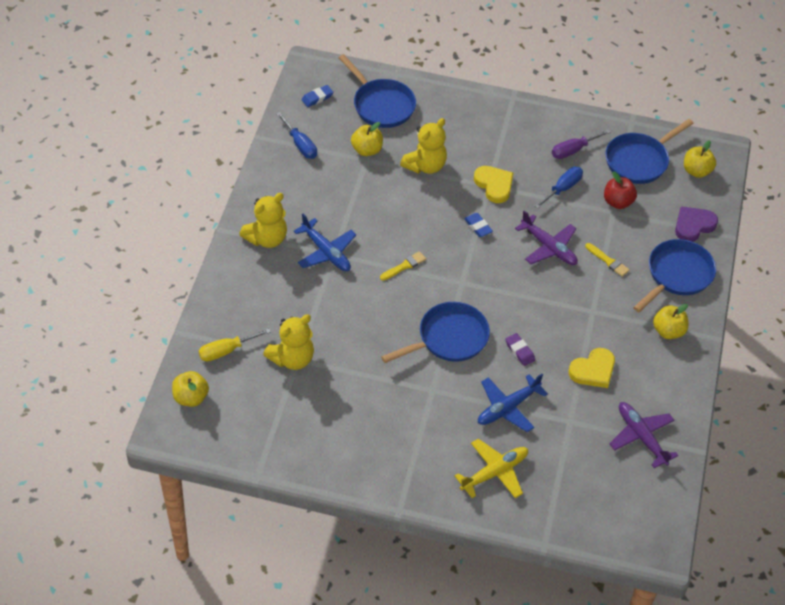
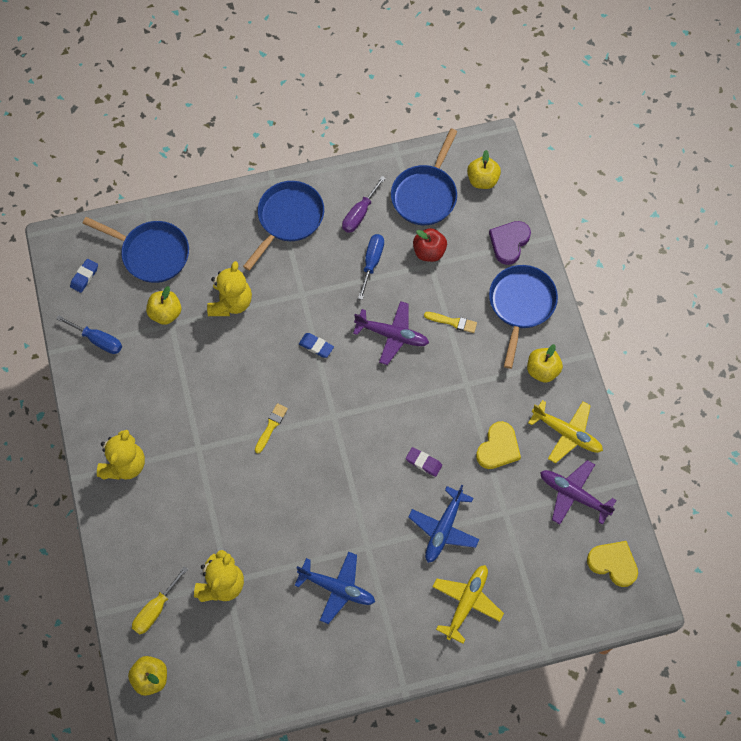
camera: 25 degrees left, 15 degrees up
(326, 252) = (189, 449): blue plane -> blue plane (337, 588)
(449, 338) = (353, 483): blue pan -> blue pan (288, 219)
(494, 185) = (307, 291): yellow heart -> yellow heart (613, 563)
(662, 387) = (566, 433): none -> yellow plane

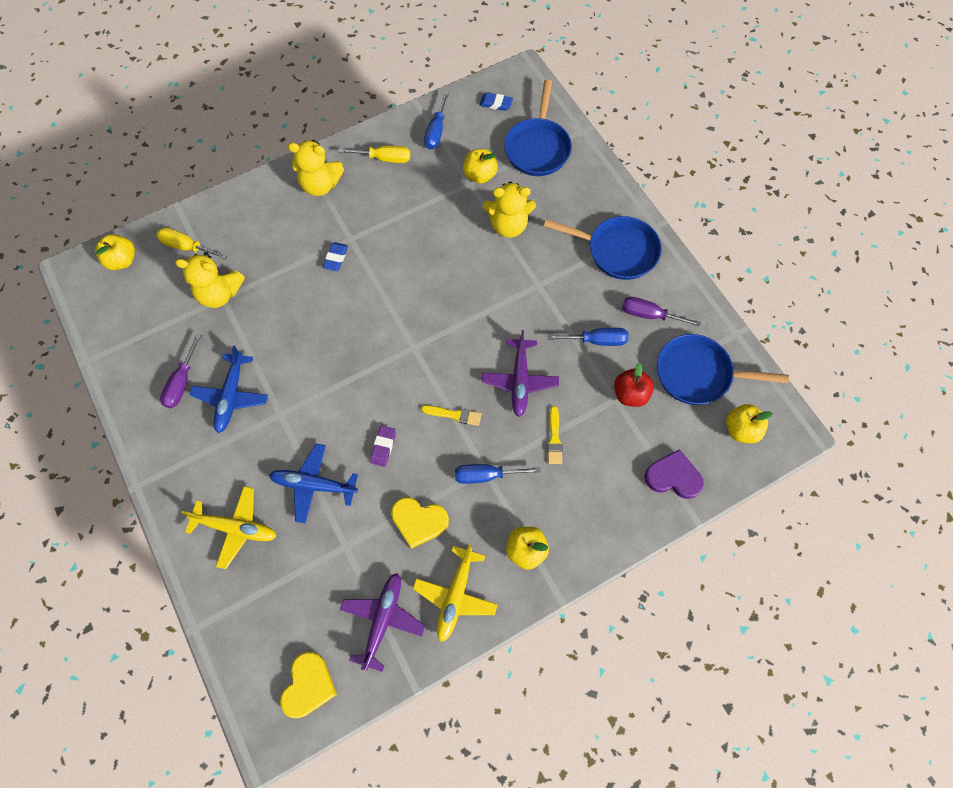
camera: 75 degrees right, 0 degrees up
(114, 396) = (384, 158): none -> yellow screwdriver
(271, 426) = (388, 294): yellow brush -> yellow brush (454, 415)
(309, 633) = (182, 382): none -> purple screwdriver
(316, 346) = (485, 312): blue eraser -> blue eraser (336, 258)
(471, 385) = (486, 475): none -> blue screwdriver
(521, 305) = (599, 508): blue pan -> none

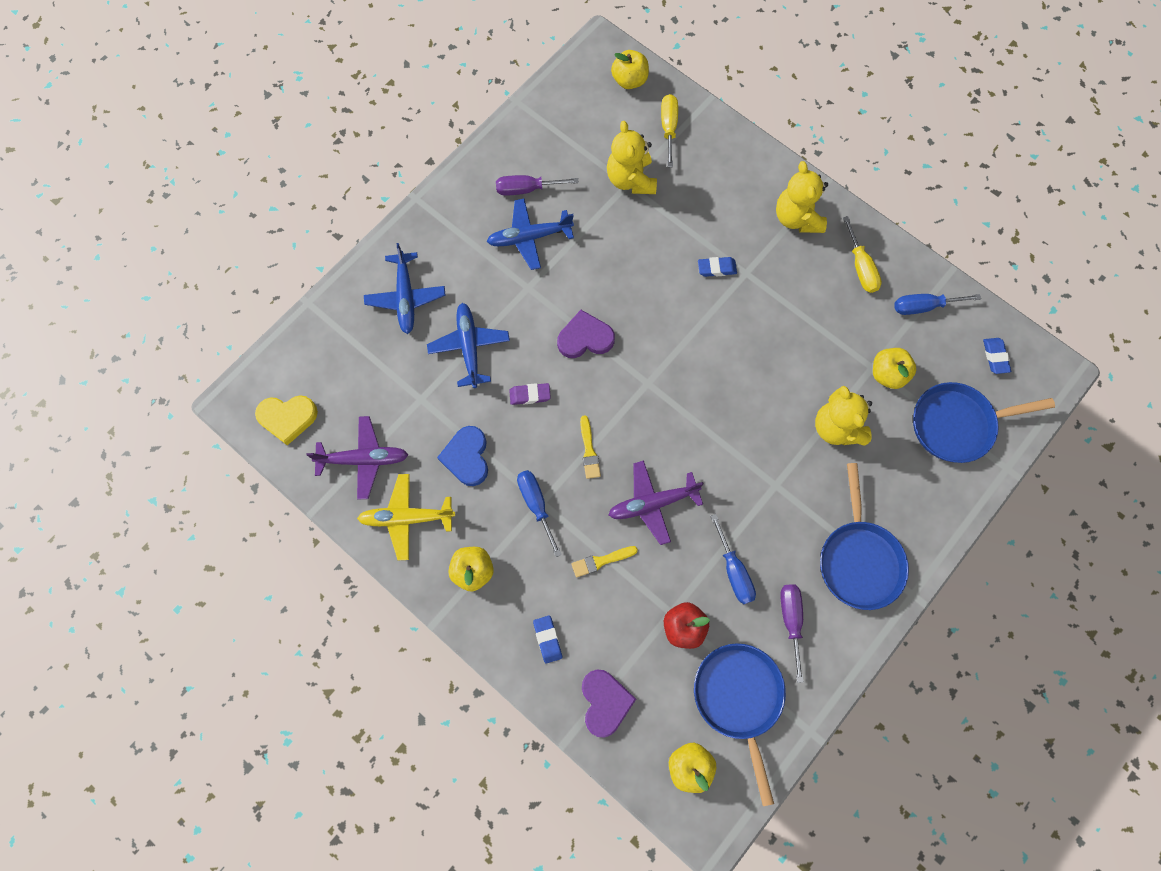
camera: 70 degrees right, 5 degrees up
(235, 528) = (406, 297): yellow plane -> blue plane
(350, 382) = (585, 338): none -> purple heart
(419, 521) = (467, 457): yellow heart -> blue heart
(607, 505) = (547, 639): none -> blue eraser

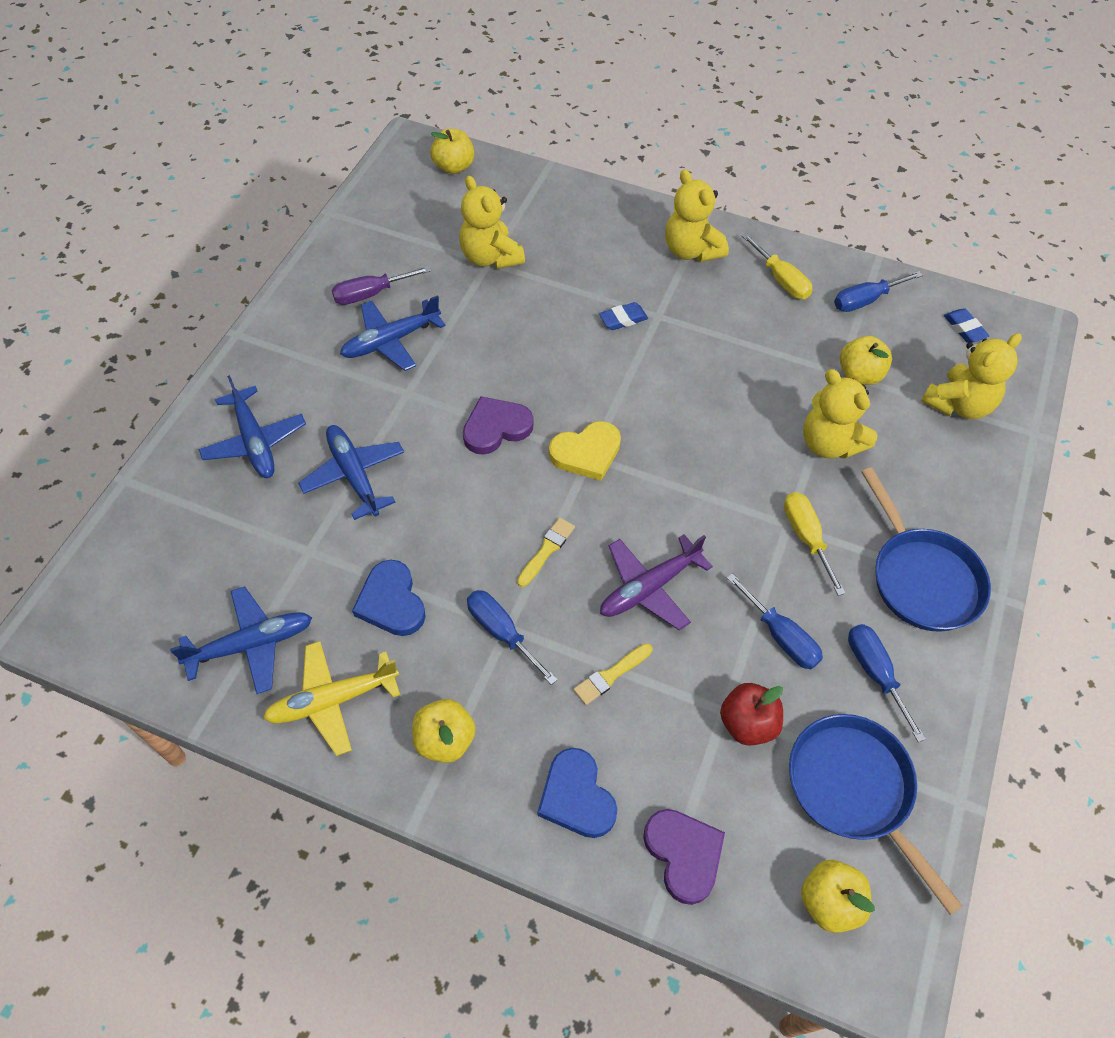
camera: 20 degrees left, 15 degrees down
(287, 418) = (130, 623): yellow heart -> yellow heart (586, 453)
(363, 459) = (250, 645): purple plane -> blue plane
(530, 395) = (449, 508): purple eraser -> none
(547, 639) = (576, 797): blue eraser -> blue heart
(589, 450) = (546, 550): yellow brush -> yellow brush turned 120 degrees counterclockwise
(668, 128) = (514, 200): yellow screwdriver -> yellow screwdriver (806, 537)
(791, 620) = (875, 673): purple screwdriver -> blue screwdriver
(957, 424) = (958, 404): blue pan -> yellow teddy bear

